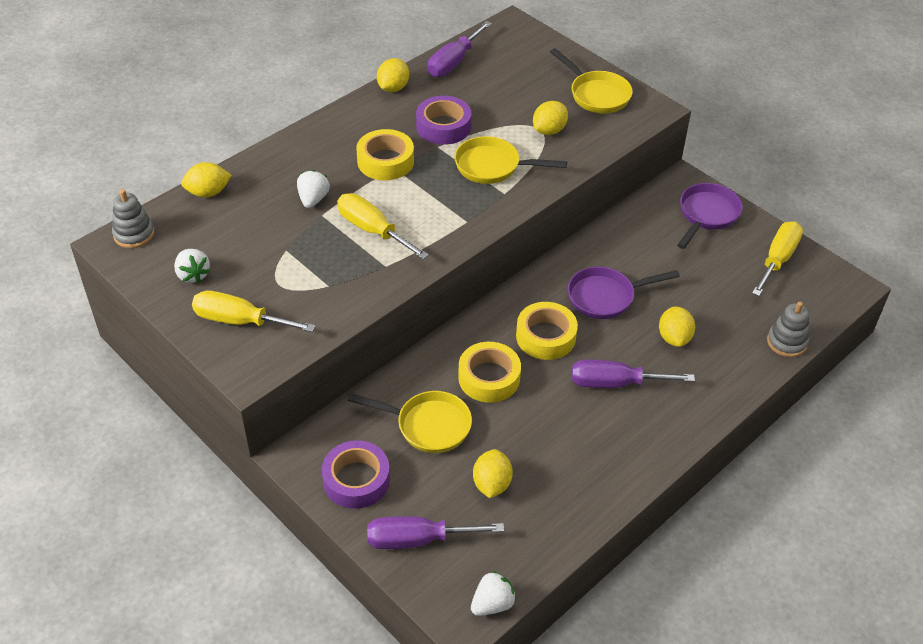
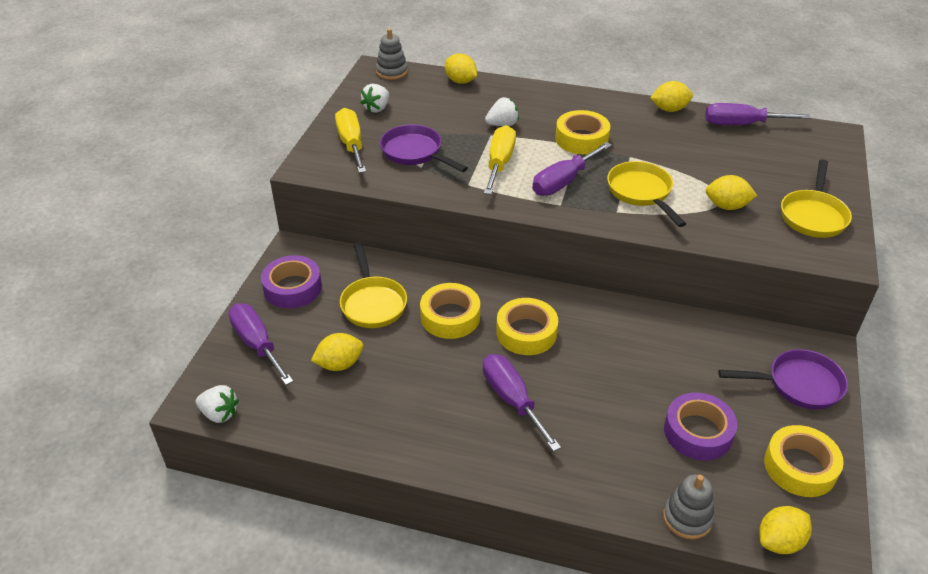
camera: 60 degrees right, 5 degrees down
(437, 203) = (563, 182): none -> purple screwdriver
(443, 126) = (657, 150): purple tape -> purple tape (698, 432)
(606, 297) = (611, 353): purple pan -> purple pan (415, 153)
(674, 338) = (606, 421): yellow lemon -> yellow lemon (779, 541)
(777, 259) = (800, 467): yellow screwdriver -> yellow tape

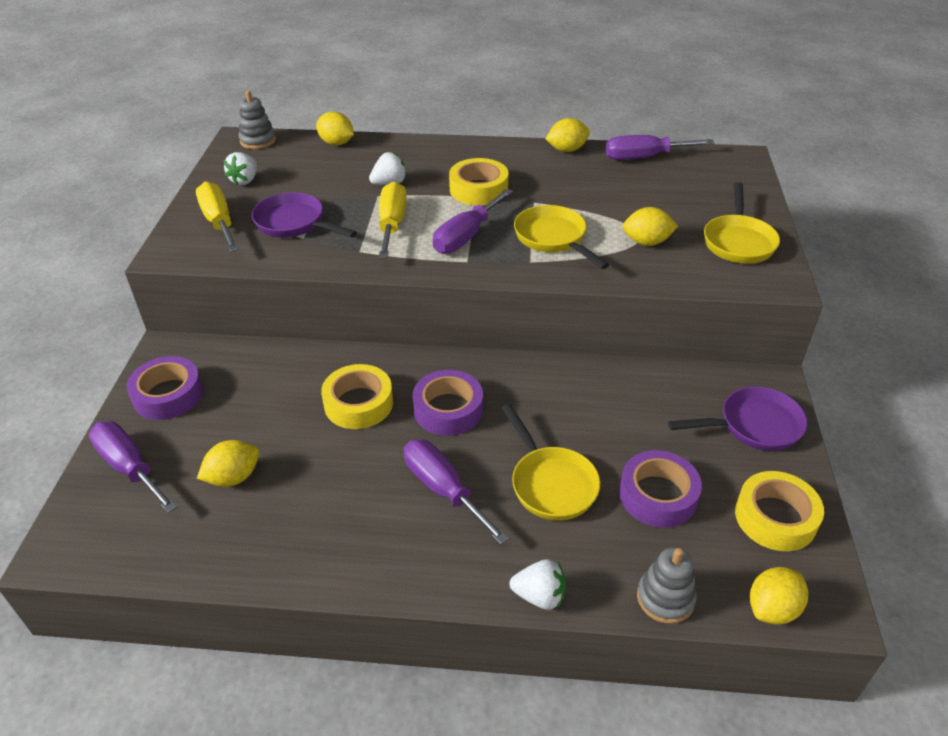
camera: 10 degrees left, 0 degrees up
(219, 414) = (88, 561): white strawberry -> white strawberry (539, 596)
(373, 303) = (266, 400): yellow pan -> yellow pan (551, 483)
(526, 332) = (448, 409): yellow tape -> purple tape

